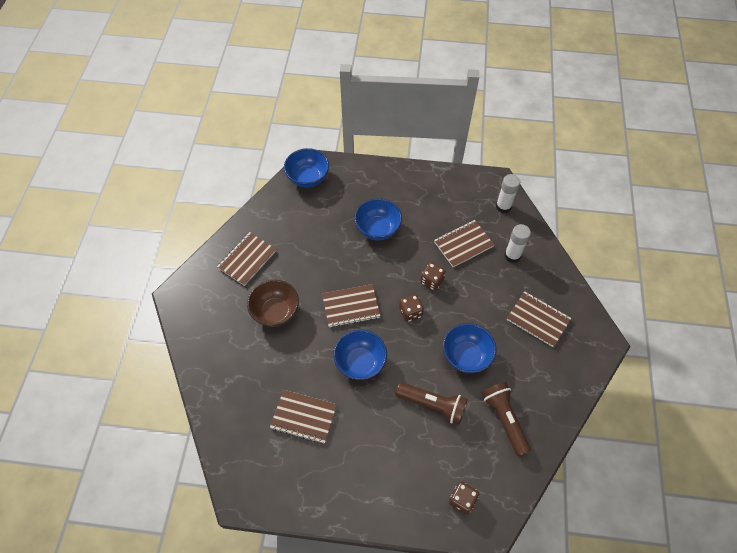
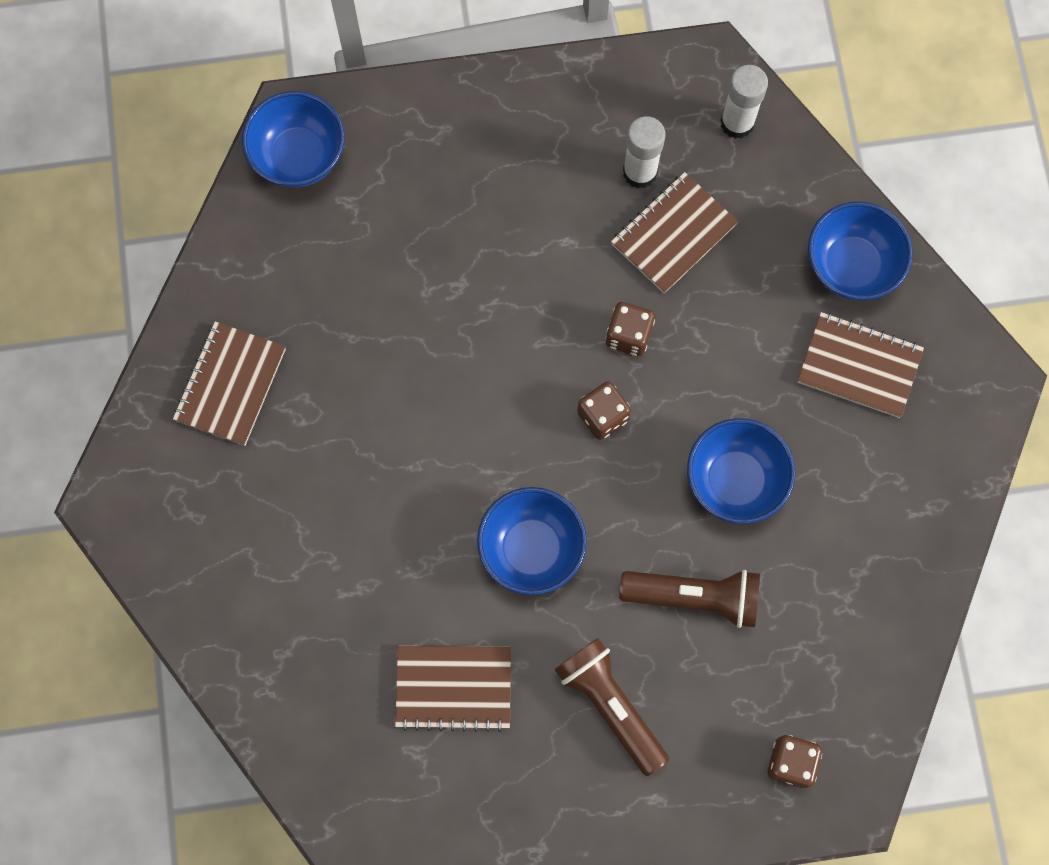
camera: 15 degrees left, 15 degrees up
(275, 312) = (329, 486): brown bowl -> none
(351, 307) = (479, 435): brown notebook -> none
(377, 229) = (485, 244): blue bowl -> blue bowl (851, 266)
(504, 419) = (836, 589): brown flashlight -> brown flashlight (611, 705)
(512, 255) = (779, 235): white glue stick -> white glue stick (640, 172)

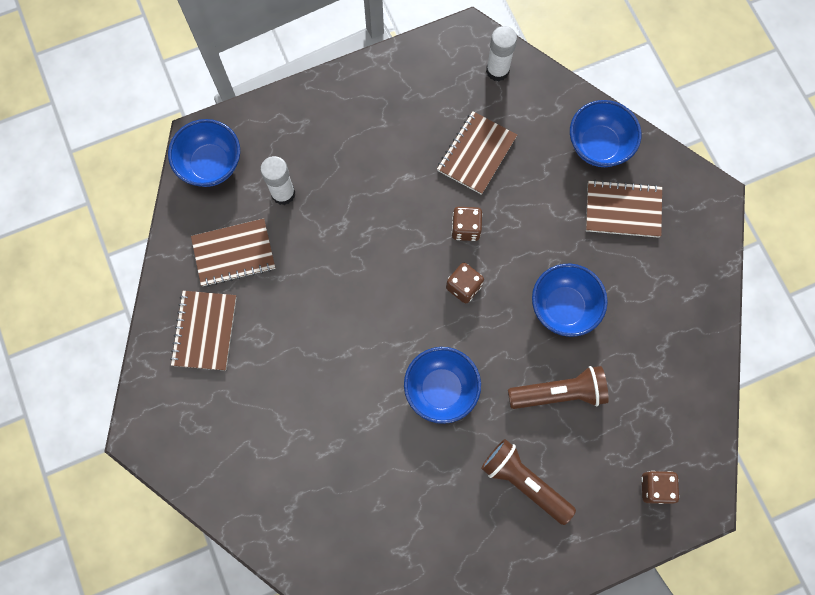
camera: 15 degrees left, 0 degrees up
(453, 688) = (414, 499): brown notebook -> brown notebook (234, 253)
(640, 172) = (442, 118): white glue stick -> white glue stick (283, 193)

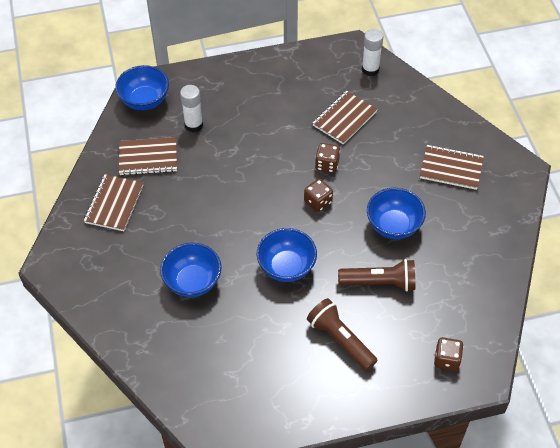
camera: 10 degrees right, 20 degrees down
(598, 145) = (439, 125): blue bowl -> blue bowl (193, 282)

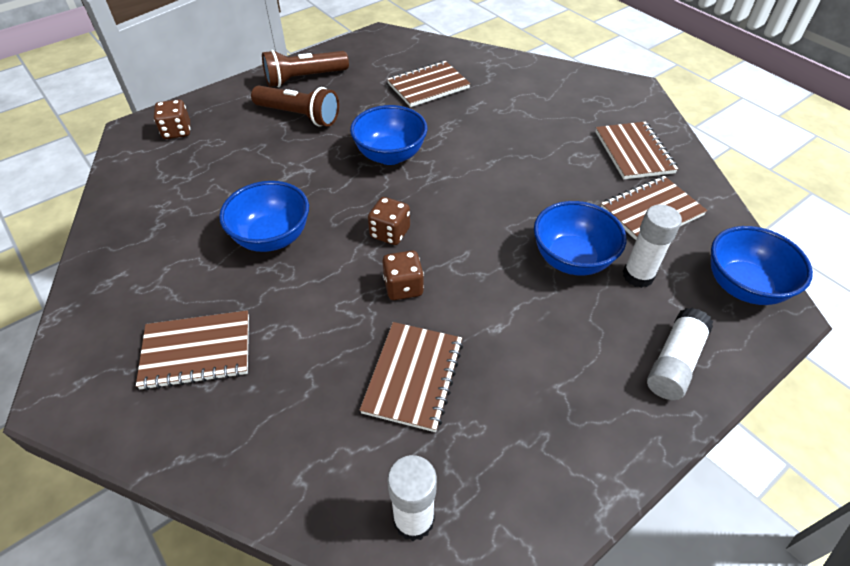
camera: 155 degrees right, 5 degrees down
(193, 282) = (482, 115): blue bowl -> blue bowl (571, 259)
(214, 336) = (428, 86): none -> brown notebook
(216, 82) = (674, 362): none -> white glue stick
(379, 283) = (272, 172): brown flashlight -> brown flashlight (304, 78)

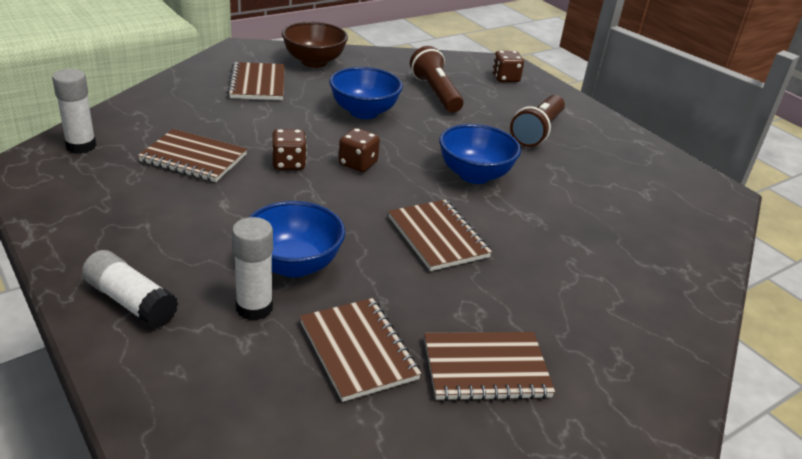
camera: 90 degrees right, 15 degrees down
(122, 299) = (314, 62): none -> brown bowl
(304, 78) = (606, 138): brown flashlight -> brown flashlight (436, 93)
(428, 86) = (614, 213): brown notebook -> brown notebook (438, 237)
(743, 286) = (205, 397): blue bowl -> none

